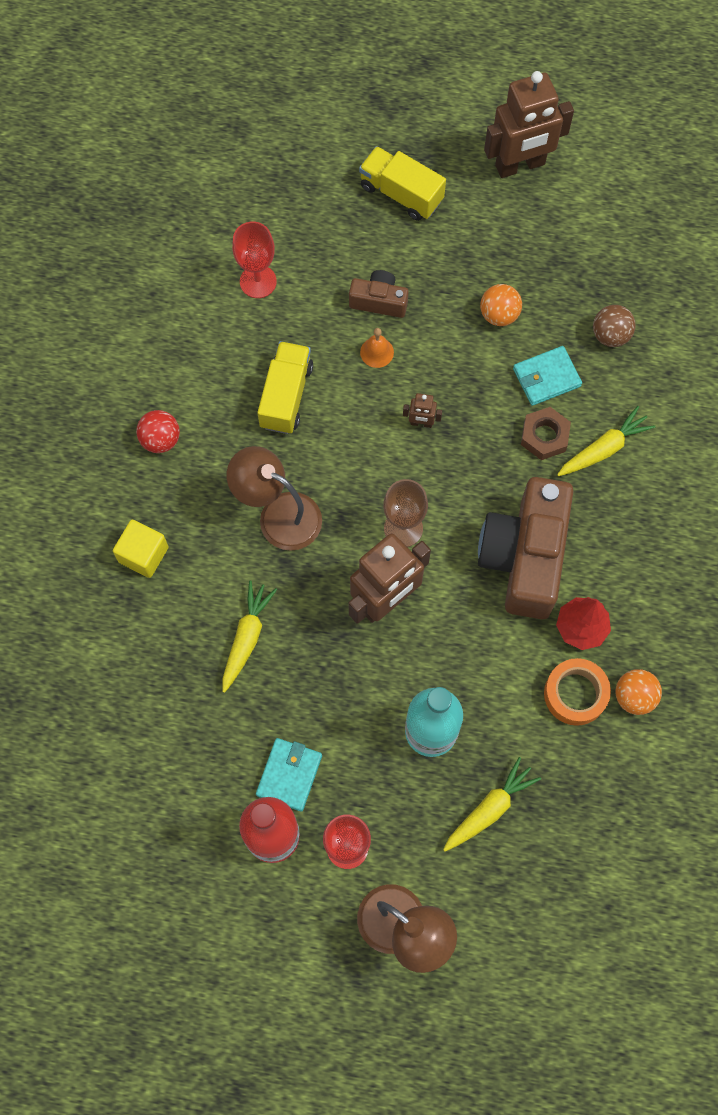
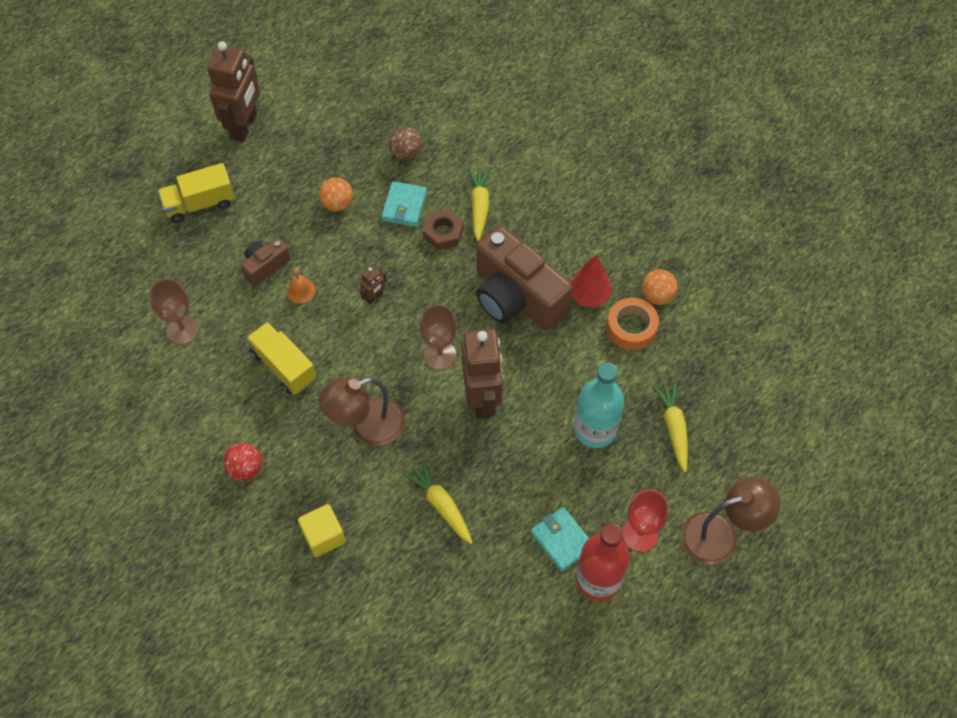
camera: 55 degrees left, 10 degrees down
(258, 281) = (183, 330): red goblet -> brown goblet

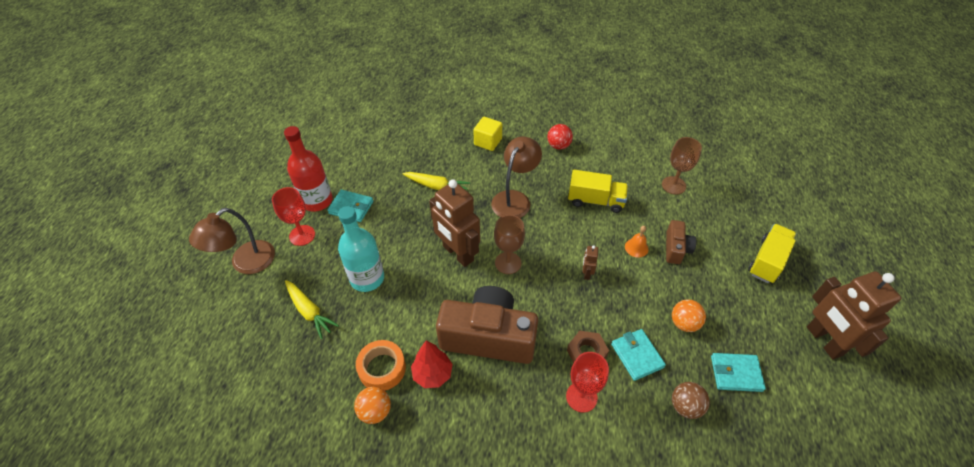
camera: 145 degrees right, 10 degrees down
(341, 149) = (736, 373): none -> turquoise wallet
(479, 206) = (581, 397): yellow carrot -> red goblet

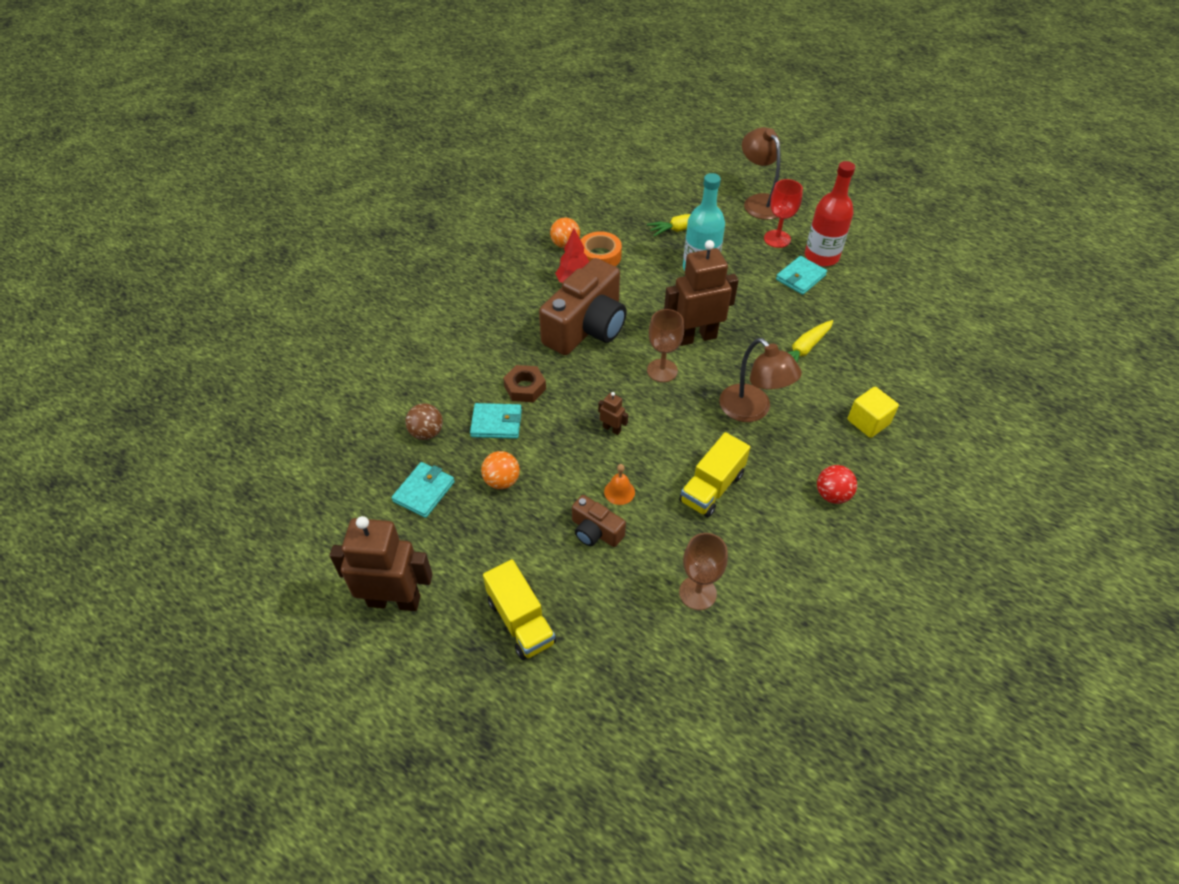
camera: 115 degrees right, 0 degrees up
(581, 397) = (488, 365): red goblet -> none

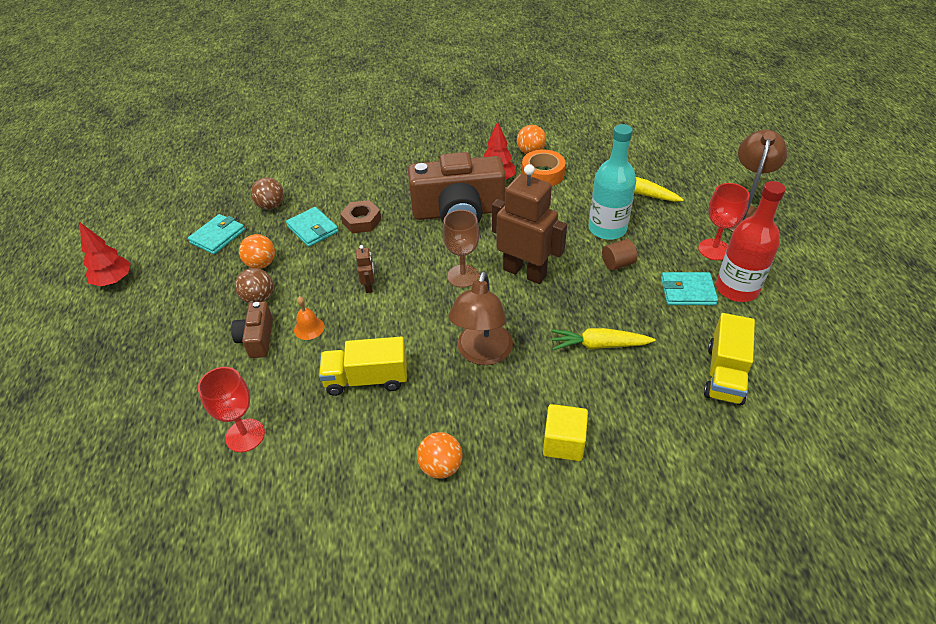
camera: 50 degrees right, 5 degrees down
(394, 600) = (114, 281): brown robot -> red tree
(424, 491) = (218, 236): turquoise wallet -> turquoise wallet turned 45 degrees counterclockwise
(520, 621) = (140, 350): yellow truck -> yellow truck (724, 374)
(546, 505) = (259, 298): none -> brown ball
(697, 593) = (245, 435): brown goblet -> red goblet
(740, 288) = (617, 264): none -> brown cylinder
(832, 495) = (441, 466): red ball -> orange ball

